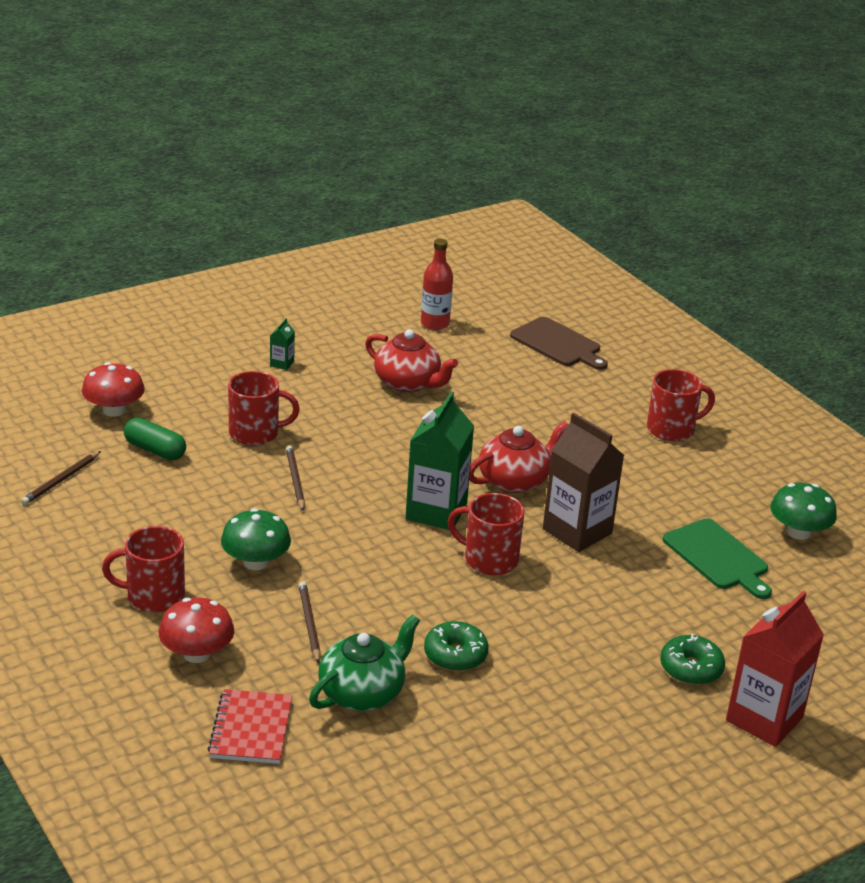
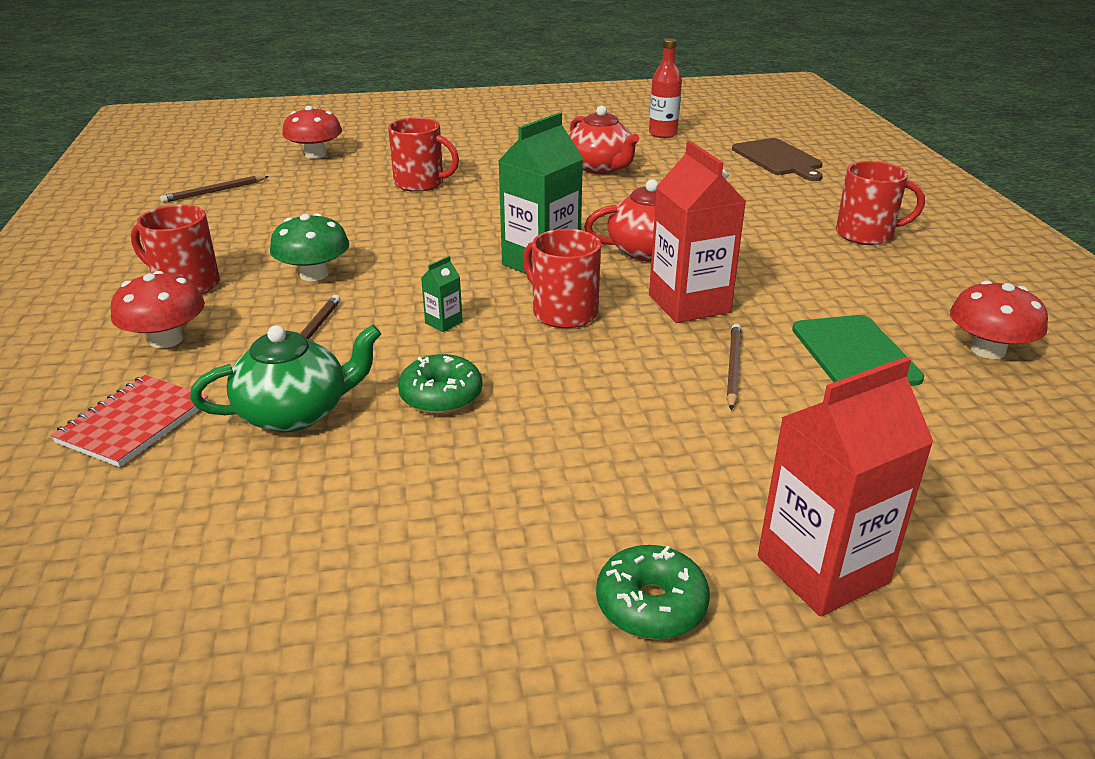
camera: 25 degrees right, 0 degrees up
(155, 450) = (318, 183): green capsule -> none
(282, 364) = (494, 143): green carton -> green carton (443, 322)
(295, 480) = (421, 219): brown pencil -> brown pencil (733, 368)
(577, 531) = (689, 304): brown carton -> red carton
(691, 668) = (744, 475): green donut -> green donut (651, 605)
(798, 532) = (988, 350): green mushroom -> red mushroom

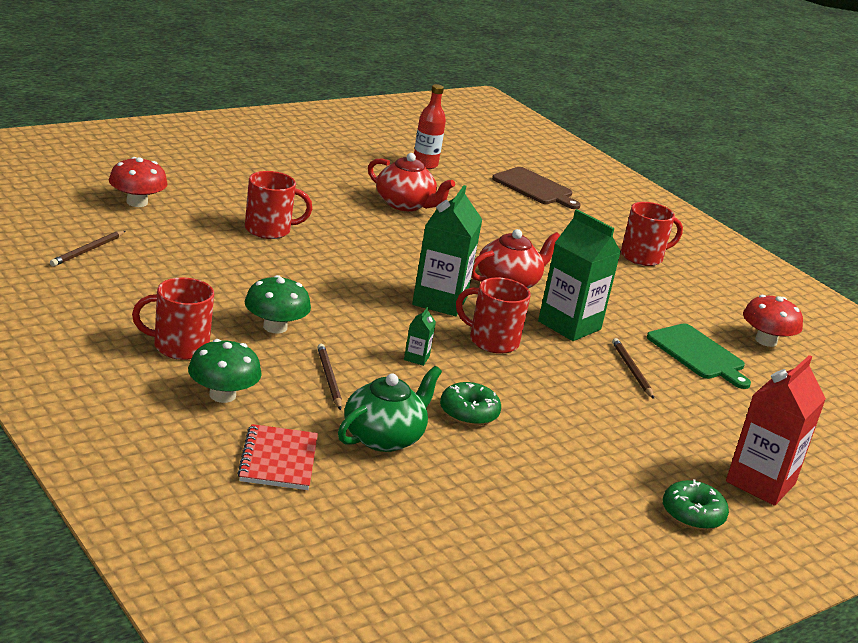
camera: 30 degrees left, 5 degrees down
(166, 339) = (222, 395): red mushroom -> green mushroom
(689, 304) = (569, 325): red carton -> green carton

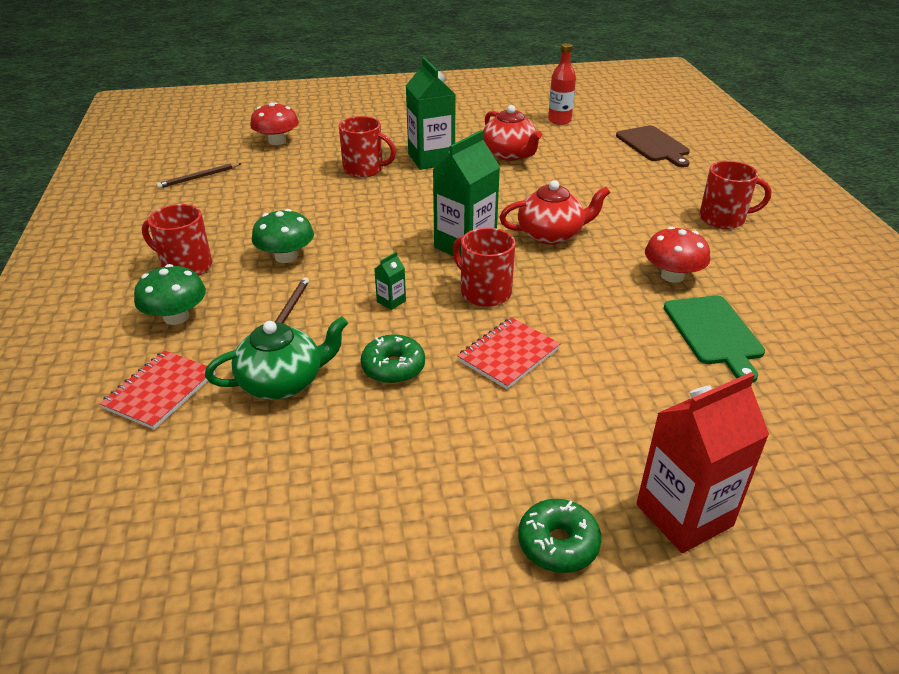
camera: 30 degrees right, 10 degrees up
(555, 390) = (509, 355): none -> red notebook
(569, 325) = (583, 284): green carton -> green carton (431, 159)
(631, 370) = (617, 342): brown pencil -> none
(766, 341) = (815, 326): red mushroom -> red mushroom (672, 276)

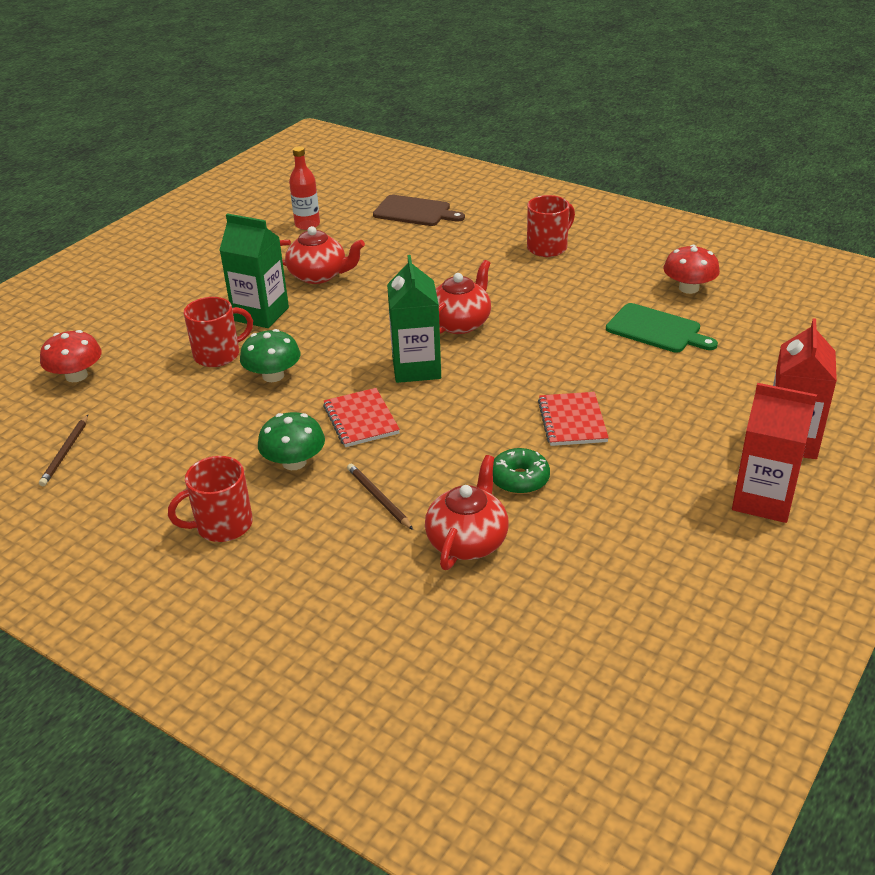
camera: 45 degrees left, 0 degrees up
(160, 391) = (395, 612): red notebook -> red notebook (361, 419)
(176, 317) = (297, 562): green mushroom -> green mushroom (273, 375)
(283, 382) = (467, 541): green teapot -> red teapot
(391, 301) = (437, 439): green carton -> none
(484, 292) = (487, 391): red mug -> none
(558, 544) = (763, 500): green donut -> red carton
(672, 276) = (580, 307): red mushroom -> red mushroom (688, 288)

